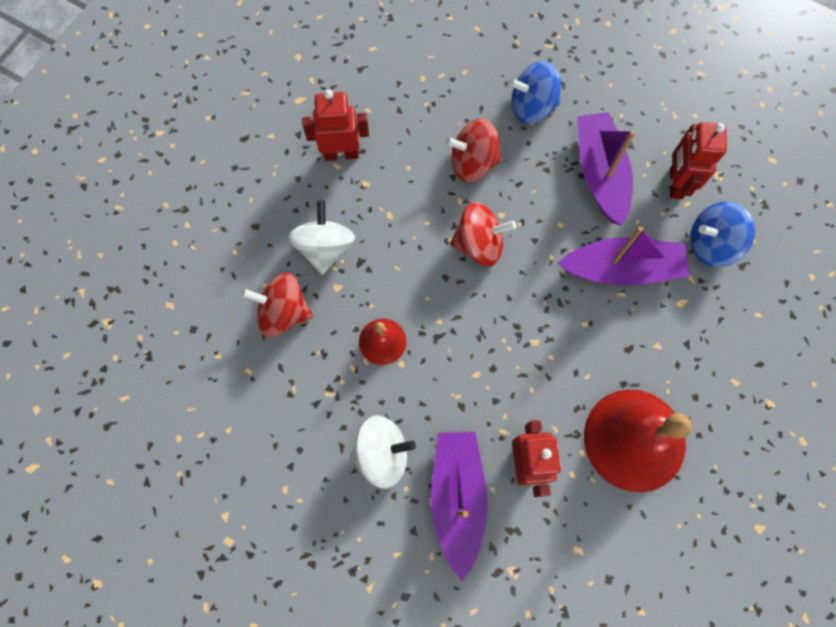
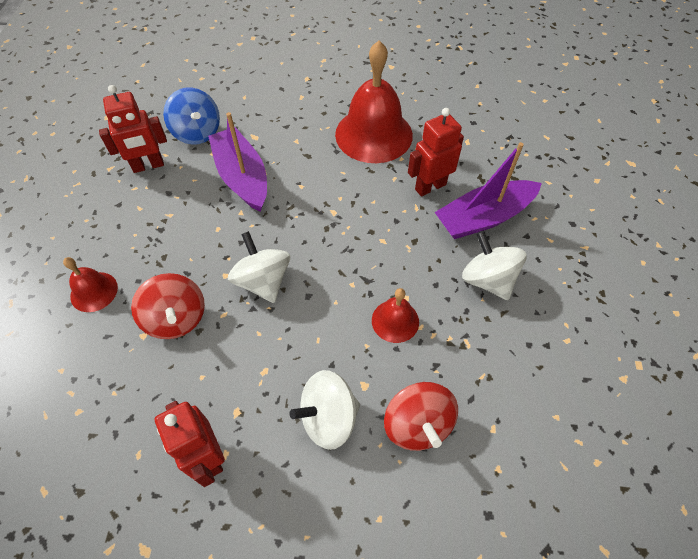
camera: 115 degrees left, 15 degrees down
(479, 244) = (263, 281): red spinning top -> white spinning top
(532, 107) = (94, 291): blue spinning top -> red bell
(599, 174) = (155, 217): purple boat -> none

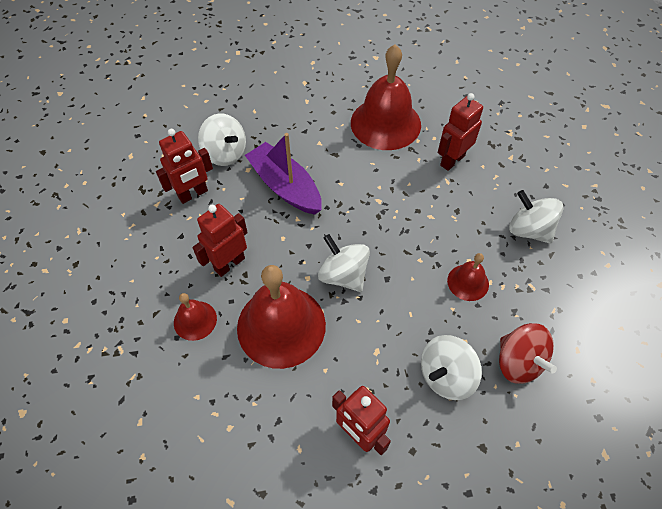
camera: 15 degrees left, 0 degrees up
(152, 242) = (229, 264): none -> red robot
(176, 318) = (281, 326): red spinning top -> red bell
(197, 132) = (225, 153): blue spinning top -> white spinning top
(484, 218) = (506, 178): purple boat -> none

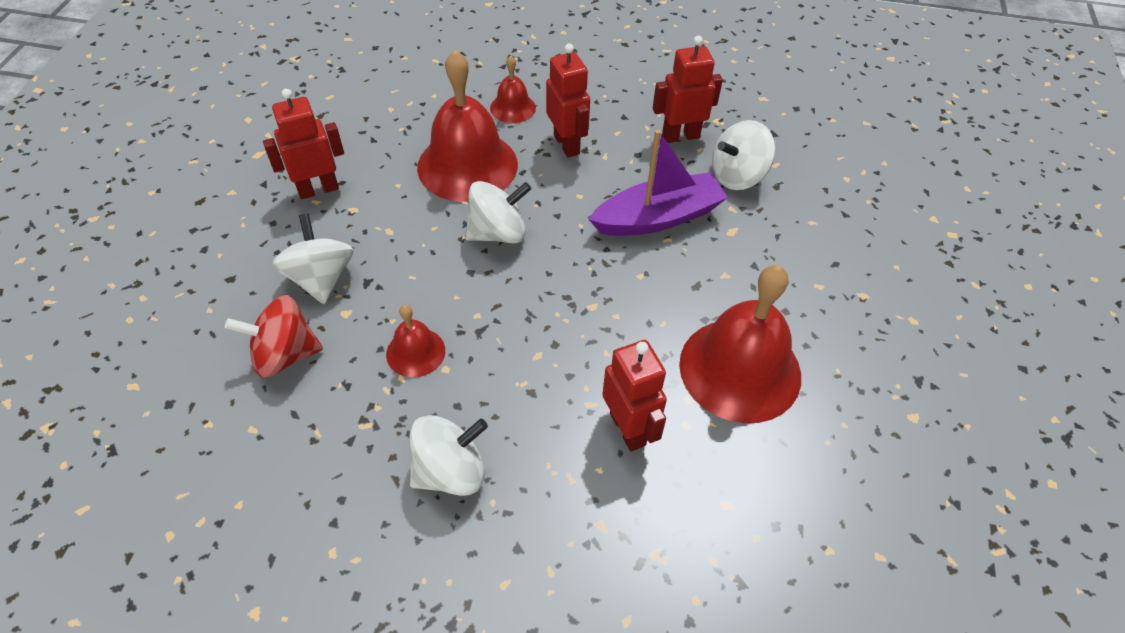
camera: 110 degrees right, 5 degrees down
(193, 194) = (680, 136): red robot -> red robot turned 90 degrees clockwise

